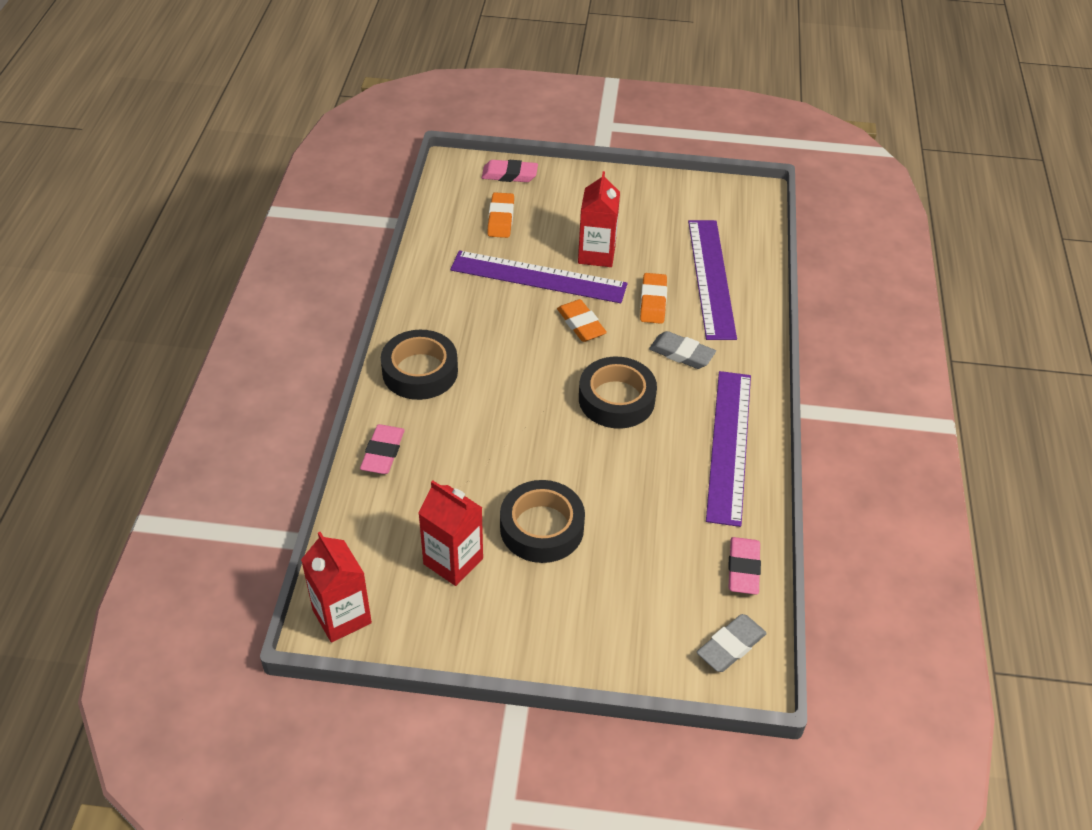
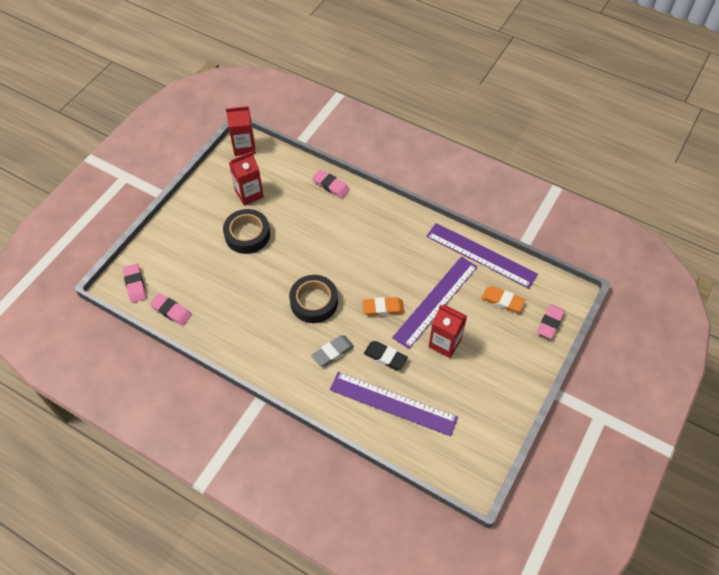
camera: 115 degrees right, 10 degrees up
(420, 371) = (381, 217): black tape -> none
(653, 302) = (385, 357): orange eraser -> black eraser
(729, 445) = (251, 344): purple ruler -> purple ruler (481, 255)
(731, 646) = (135, 285): grey eraser -> pink eraser

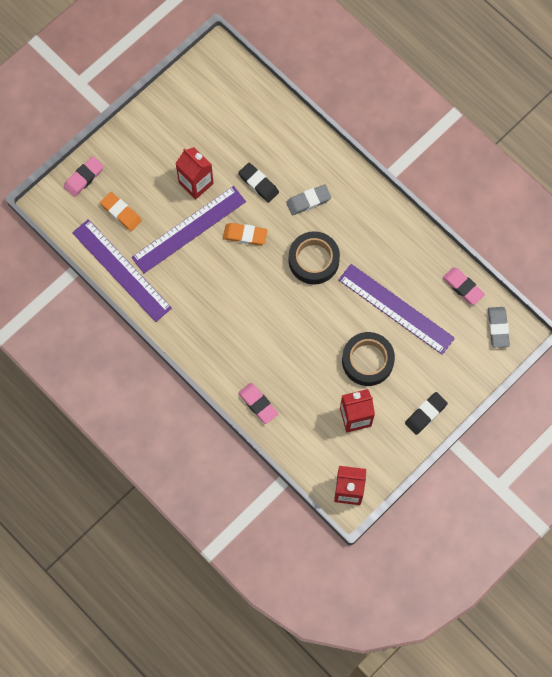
camera: 165 degrees left, 15 degrees up
(135, 285) = (498, 328): pink eraser -> grey eraser
(191, 208) = (425, 414): none -> black eraser
(393, 403) = (265, 137): purple ruler -> purple ruler (396, 309)

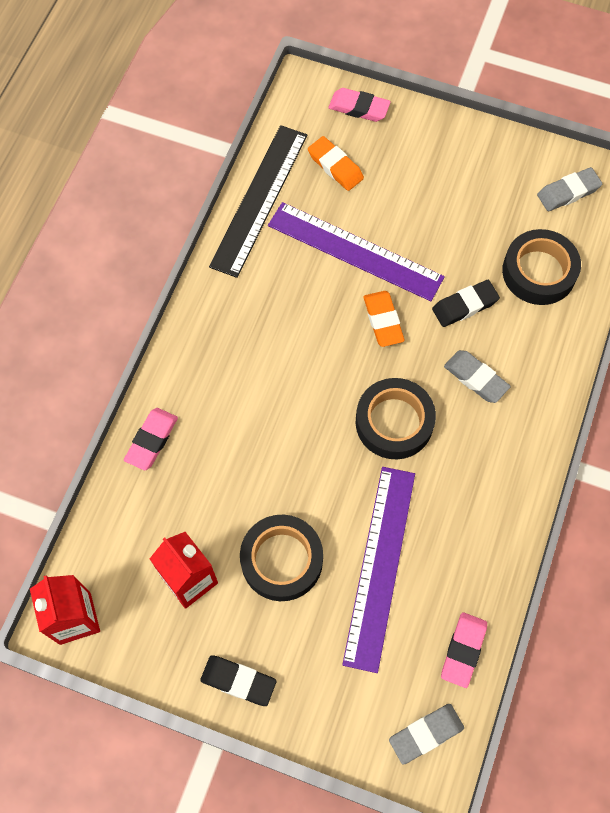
camera: 65 degrees right, 5 degrees down
(121, 213) = (335, 166): orange eraser -> orange eraser turned 60 degrees counterclockwise
(121, 270) = (259, 199): purple ruler -> black ruler
(196, 183) = (422, 232): red carton -> none
(212, 85) = (568, 192): none -> grey eraser
(257, 130) = (539, 272): none -> black tape
(258, 184) = (464, 305): black eraser -> black eraser turned 45 degrees clockwise

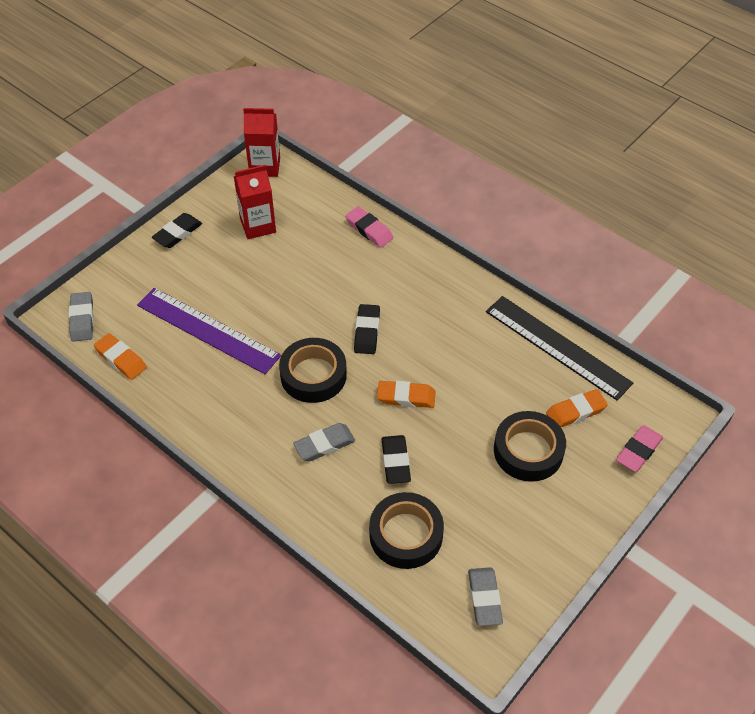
camera: 110 degrees right, 15 degrees down
(281, 560) = (243, 277): black tape -> black tape (528, 451)
(312, 388) = (367, 332): none -> black eraser
(355, 251) = (481, 398): purple ruler -> none
(463, 650) = (121, 359): pink eraser -> orange eraser

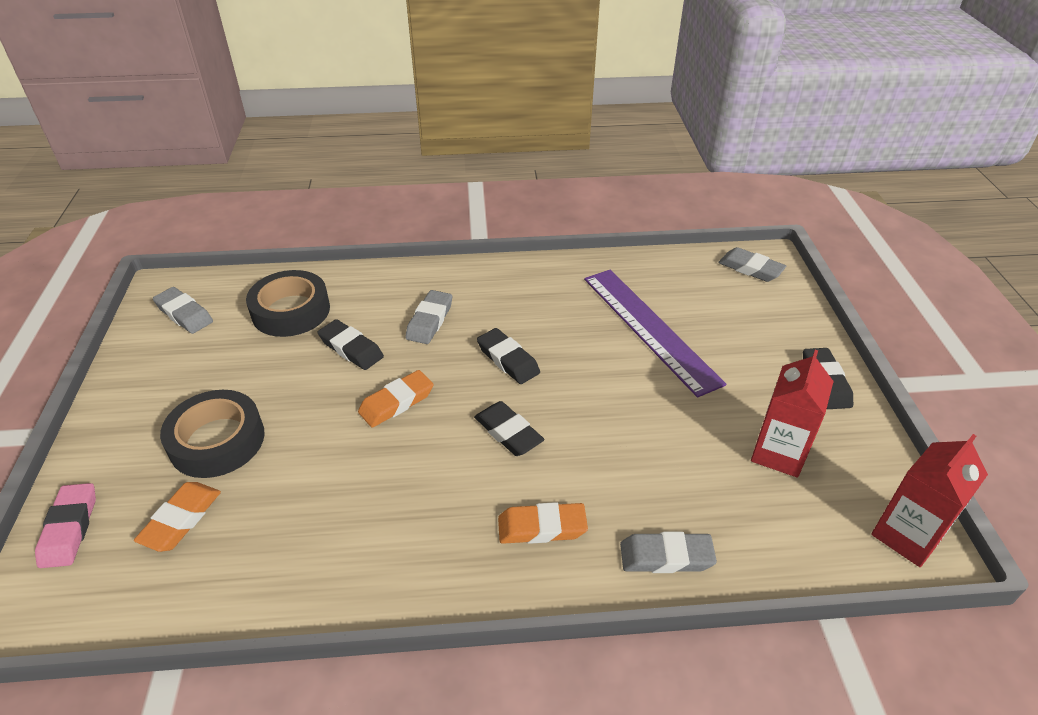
camera: 135 degrees right, 10 degrees down
(121, 359) = (674, 267): orange eraser -> orange eraser (542, 527)
(207, 330) = (649, 328): purple ruler -> purple ruler turned 75 degrees clockwise
(313, 375) = (508, 360): black tape -> black eraser
(369, 230) = (666, 556): pink eraser -> grey eraser
(557, 347) = (258, 588): black ruler -> none

